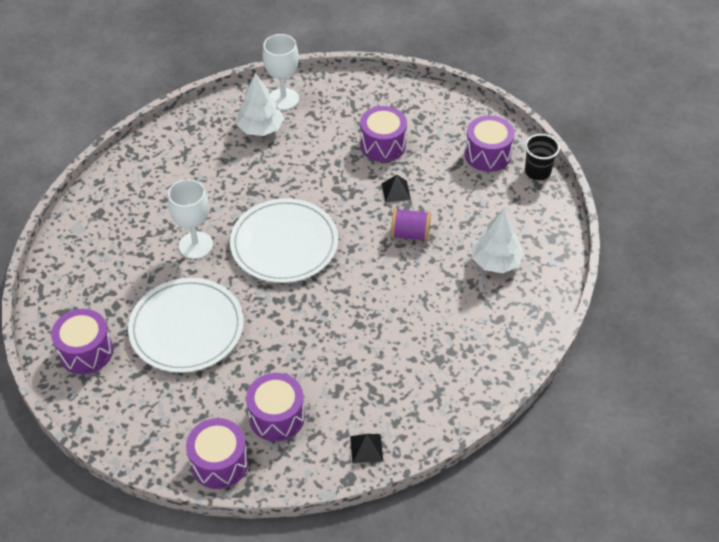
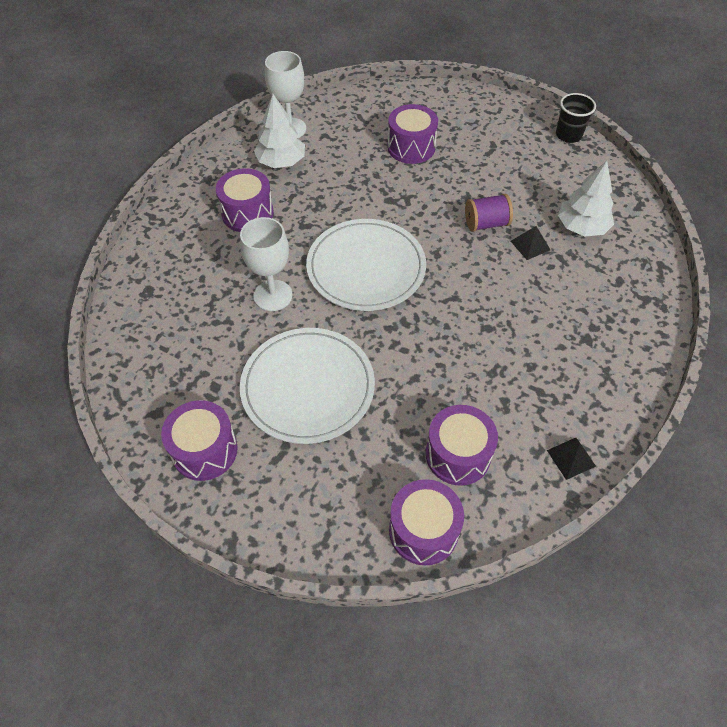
camera: 20 degrees left, 5 degrees up
(396, 191) = (448, 187): black pyramid -> black pyramid (530, 245)
(487, 154) = (514, 131): purple drum -> purple drum (247, 213)

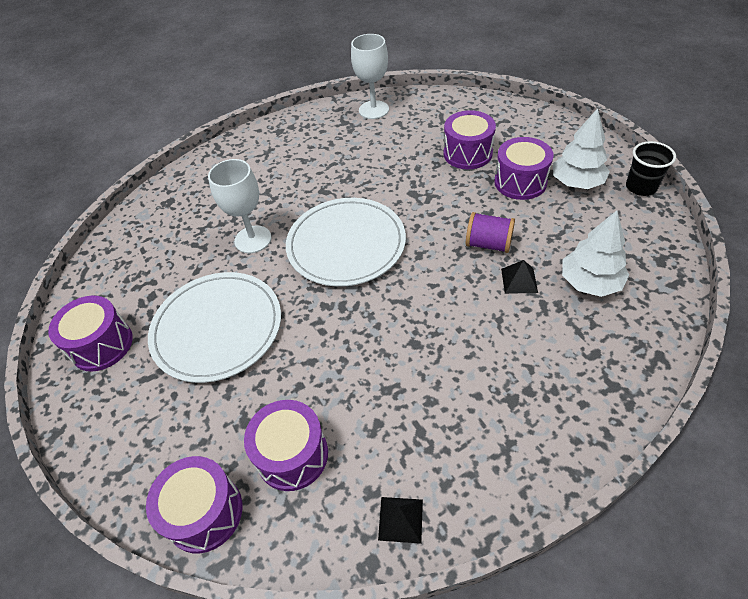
camera: 35 degrees right, 5 degrees down
(247, 213) = (287, 166): purple drum -> purple drum (520, 182)
(281, 162) = (346, 134): white tree -> white tree (576, 182)

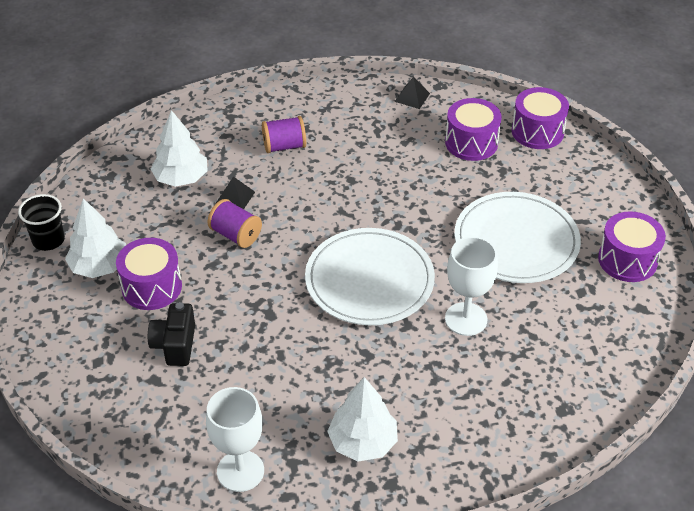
camera: 165 degrees left, 5 degrees down
(305, 143) = (363, 442): none -> white tree
(467, 153) = (175, 345): purple drum -> black camera
(516, 362) = (284, 146): none -> purple spool

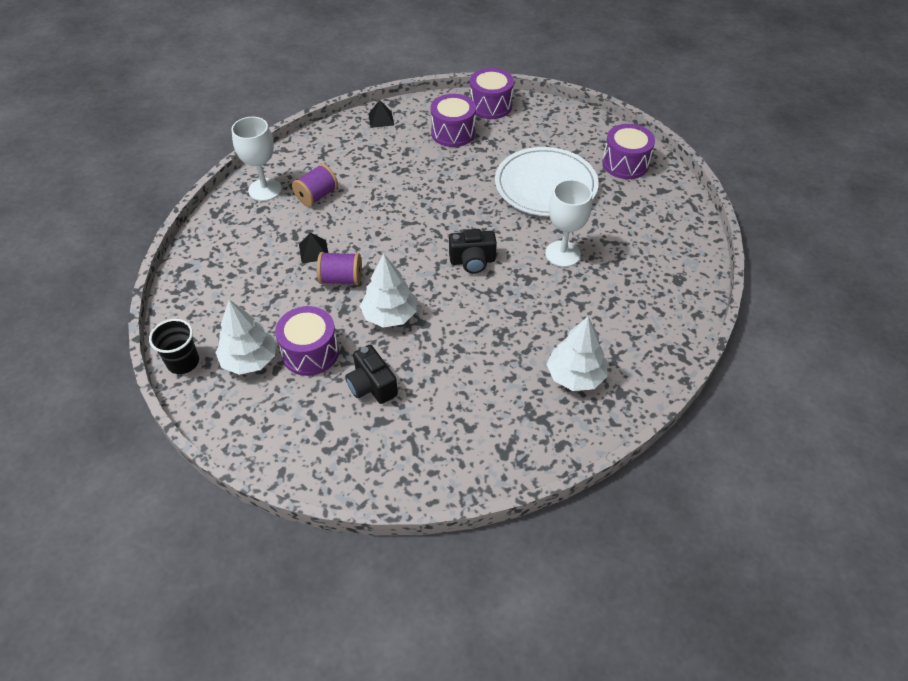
camera: 35 degrees left, 5 degrees up
(181, 178) = (255, 258): white tree -> white tree (390, 315)
(240, 471) = (510, 448): white goblet -> white goblet (265, 190)
(369, 280) = (472, 261): white plate -> black camera

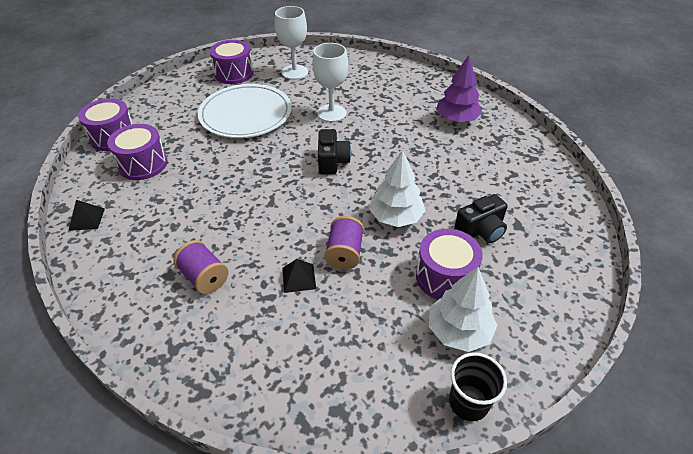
camera: 85 degrees left, 5 degrees down
(265, 190) = (173, 333): white goblet -> white goblet (295, 72)
(575, 376) = (457, 119): white tree -> purple tree

